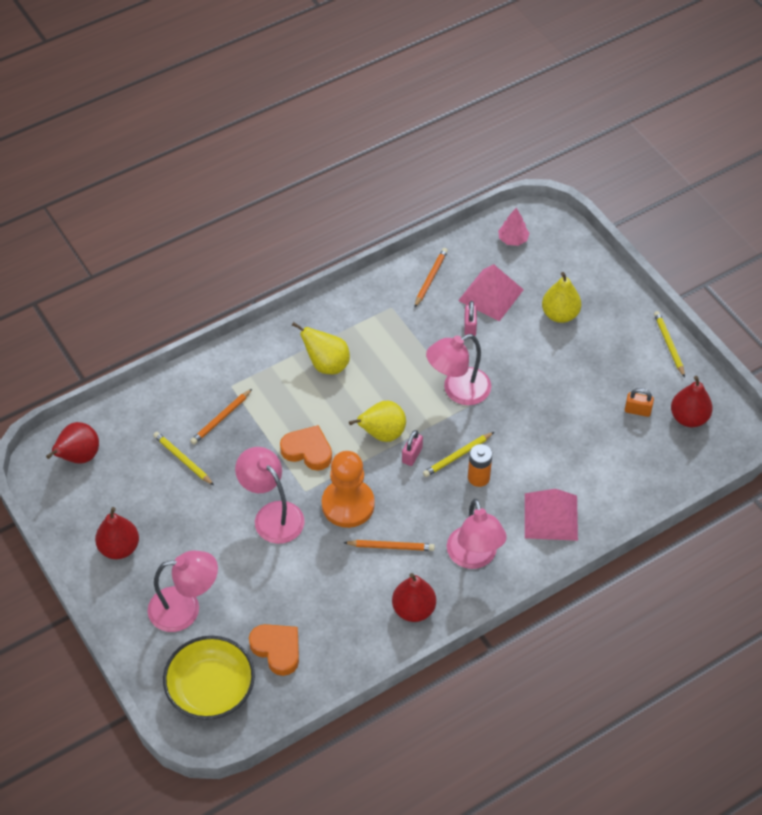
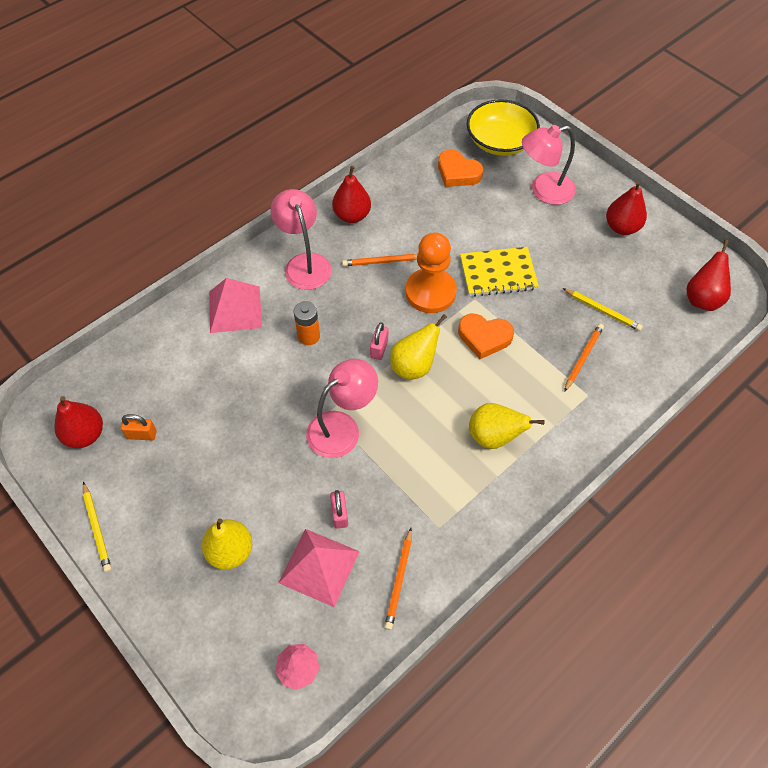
camera: 170 degrees right, 5 degrees up
(272, 515) = (498, 273): pink lamp -> yellow notebook
(457, 456) = (333, 354): yellow pencil -> none

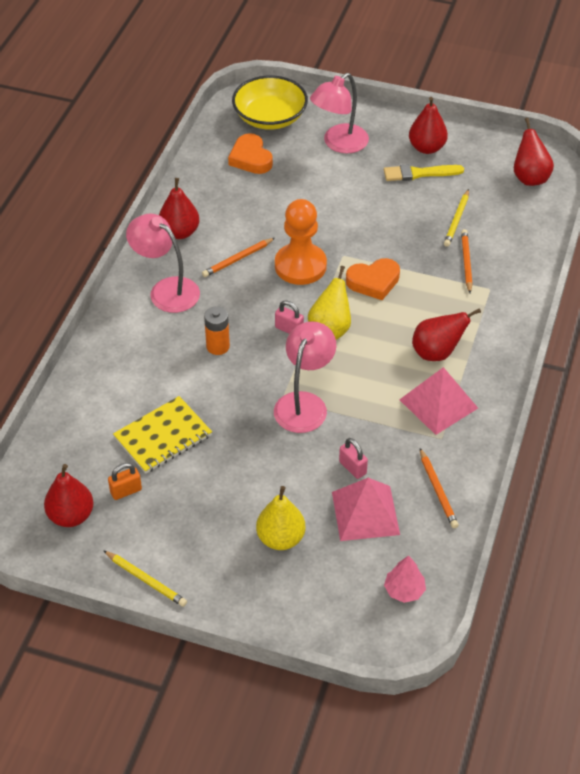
camera: 30 degrees left, 10 degrees down
(235, 309) = (130, 354): pink pyramid -> pink pyramid (438, 404)
(379, 348) = (289, 329): pink padlock -> pink padlock turned 45 degrees counterclockwise
(457, 173) = (251, 158): orange heart -> orange heart turned 60 degrees clockwise
(494, 436) = (437, 353): yellow pear -> red pear
(498, 273) = (348, 226): yellow notebook -> yellow notebook (163, 436)
(597, 249) = (419, 173): none -> yellow brush
(602, 311) = (457, 220): yellow pencil -> yellow pencil turned 105 degrees clockwise

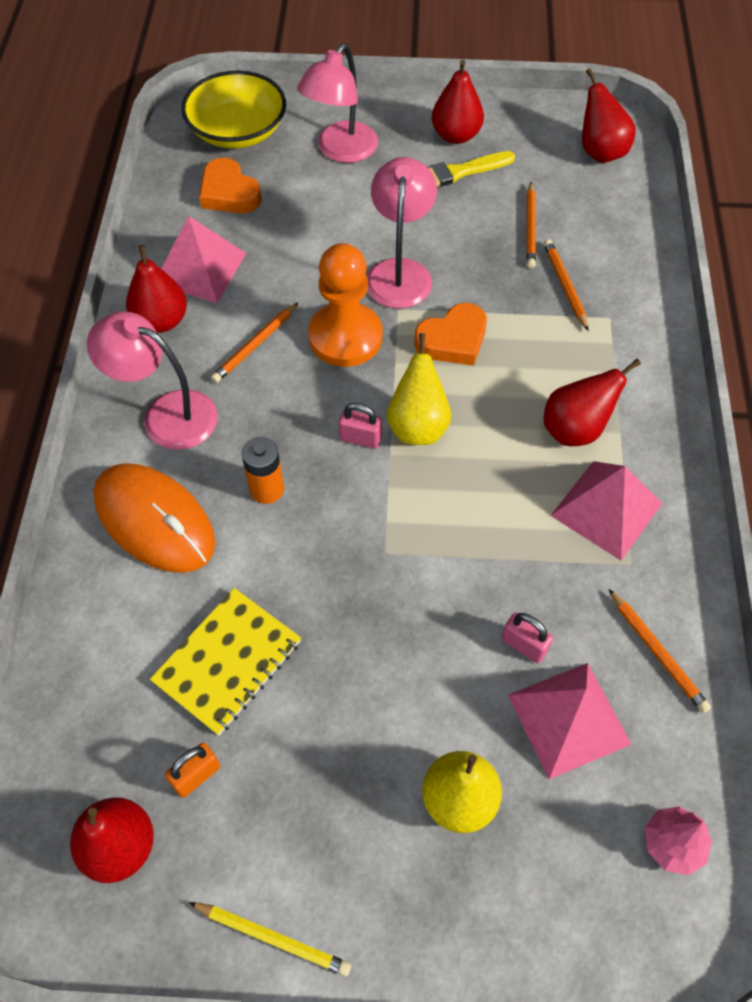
camera: 15 degrees left, 10 degrees up
(141, 350) = (154, 520): none -> orange mouse
(216, 204) = (200, 268): none -> pink pyramid
(304, 403) = (420, 554): pink lamp -> pink lamp (400, 272)
(457, 220) = (530, 228): yellow pencil -> orange pencil

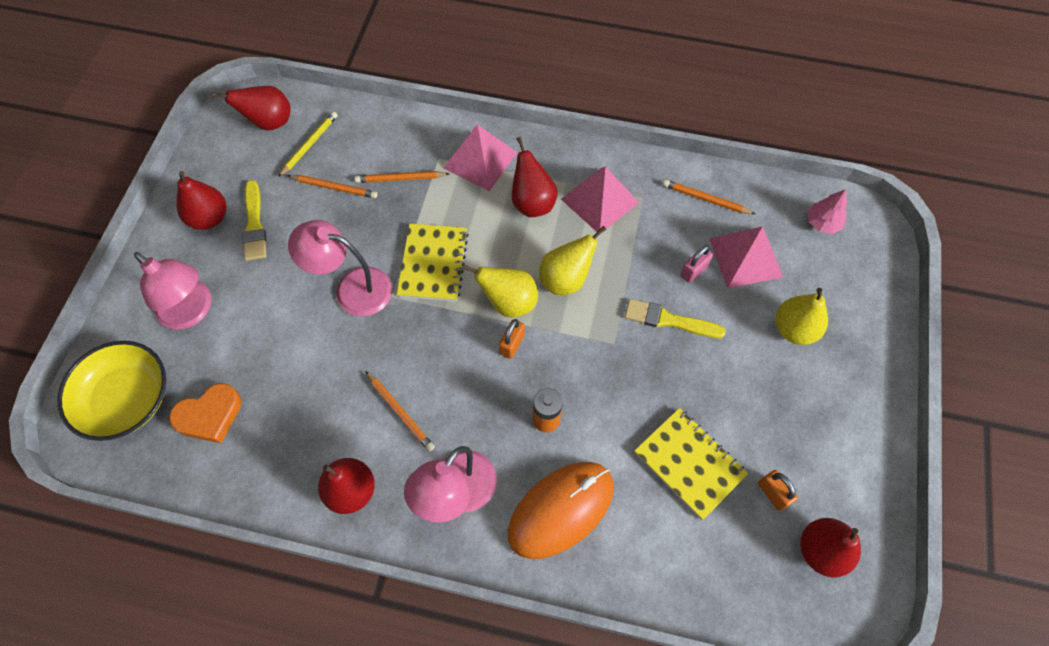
camera: 80 degrees left, 5 degrees up
(200, 268) = (298, 451): pink pyramid -> pink pyramid (480, 160)
(273, 938) = (879, 453): yellow pencil -> yellow pencil (309, 145)
(345, 337) = (410, 340): orange pawn -> none
(360, 438) = (512, 344): pink padlock -> orange padlock
(435, 618) = (668, 320): none -> yellow brush
(453, 340) = (433, 263): orange heart -> yellow notebook
(467, 484) = (566, 279): none -> yellow pear
(657, 653) = (705, 199): orange pencil -> orange pencil turned 135 degrees counterclockwise

